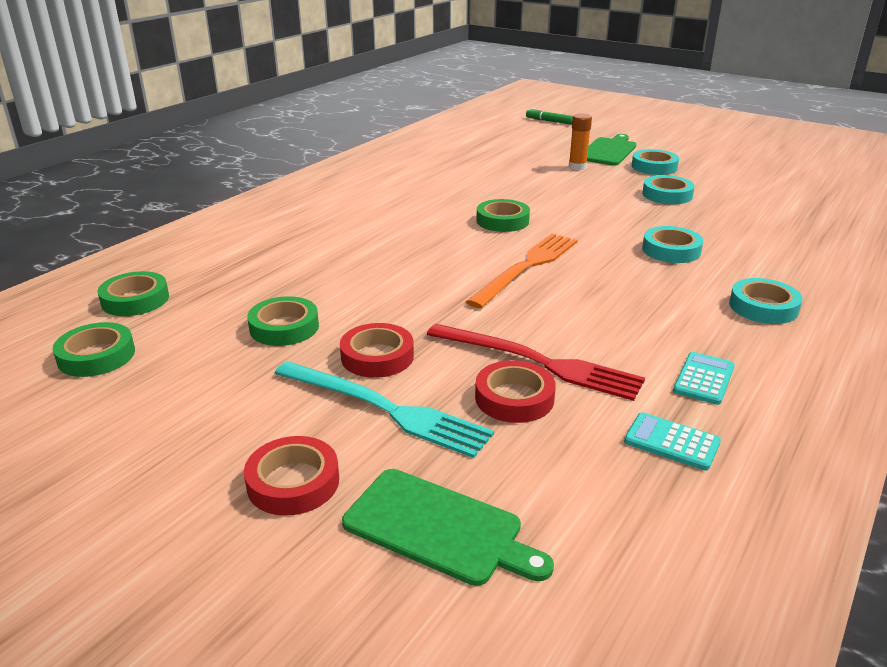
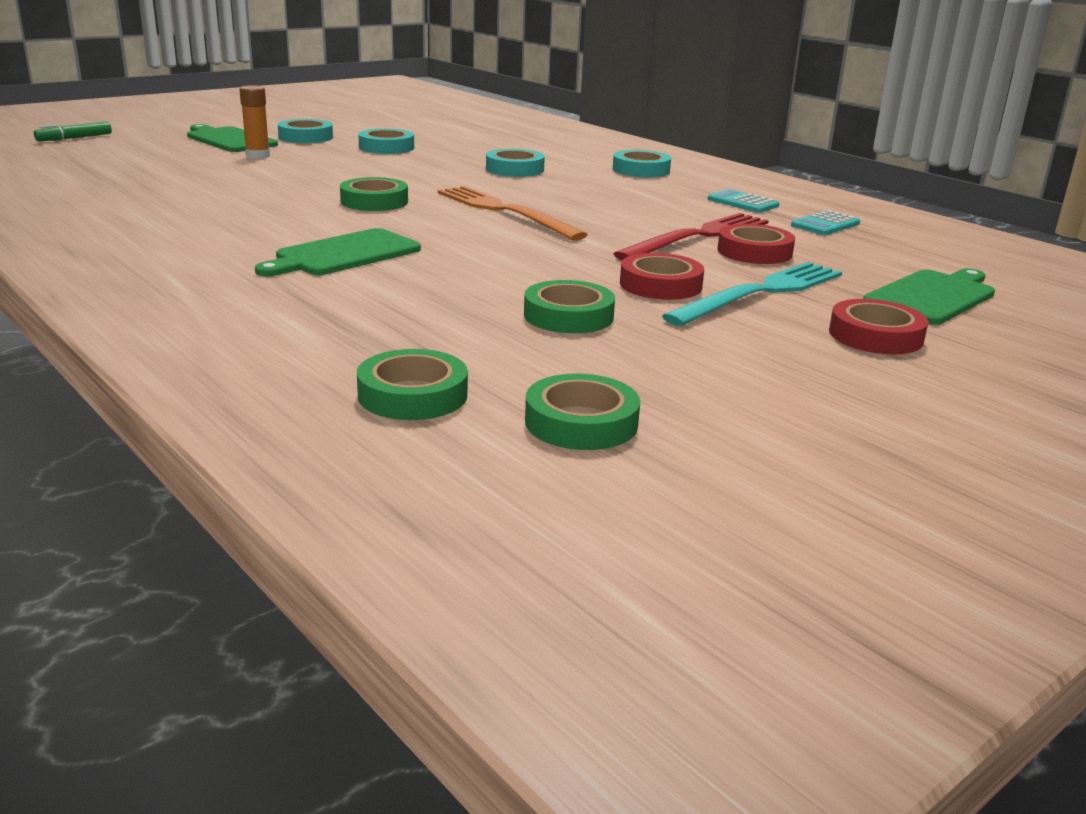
camera: 75 degrees left, 5 degrees down
(370, 236) = (344, 254): none -> green cutting board

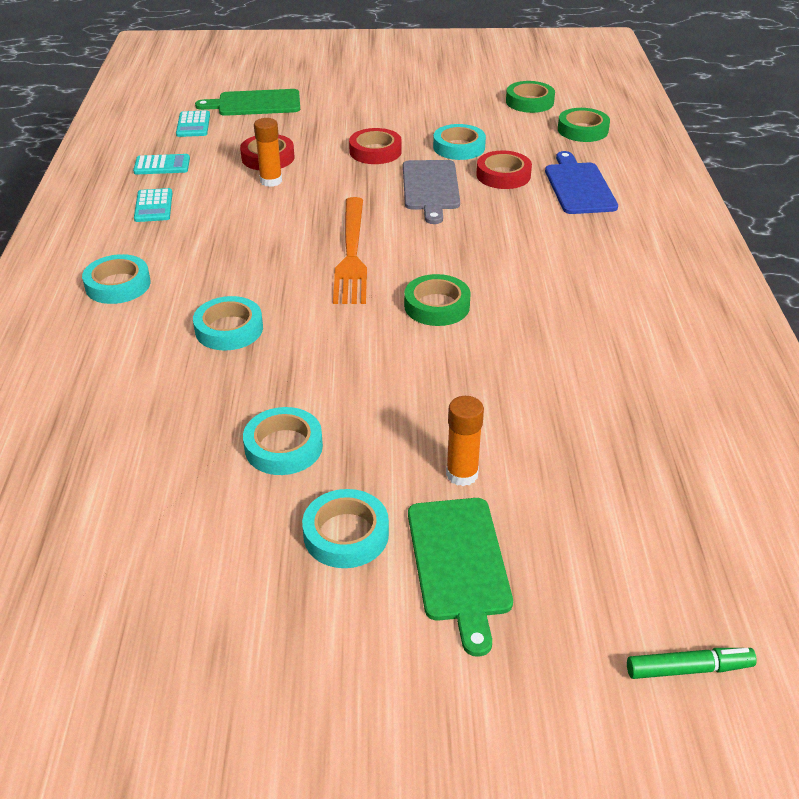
camera: 140 degrees left, 15 degrees up
(332, 311) = (579, 186): none -> blue cutting board
(344, 254) = (529, 236): green cutting board -> none
(523, 268) = (430, 188): none -> grey cutting board
(568, 316) = (459, 147): green tape -> turquoise tape
(698, 237) = (271, 181): red fork -> orange glue stick
(760, 293) = (334, 131): turquoise fork -> none
(875, 336) = (338, 96): red tape -> red tape (503, 175)
(914, 259) = (193, 125): none -> turquoise calculator

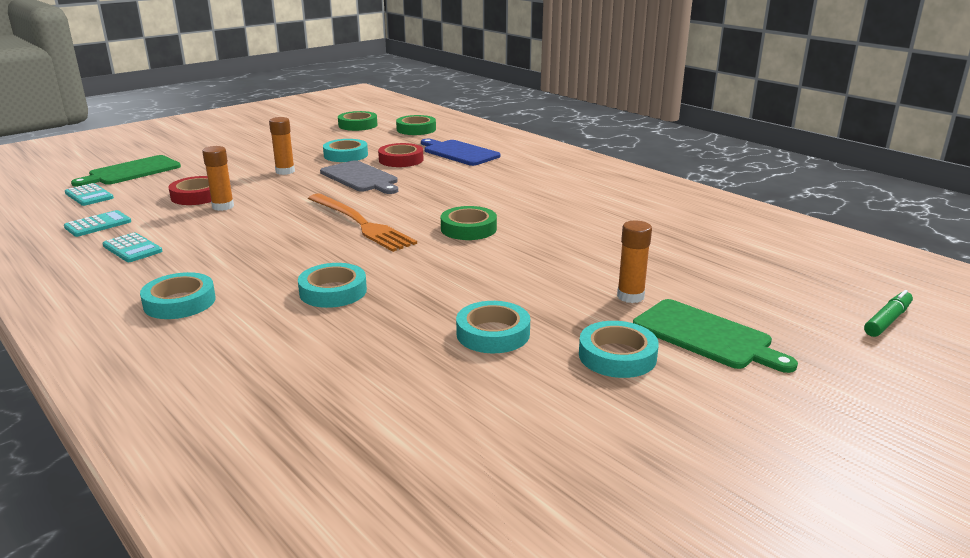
camera: 40 degrees left, 15 degrees down
(375, 151) = (285, 171): red tape -> orange glue stick

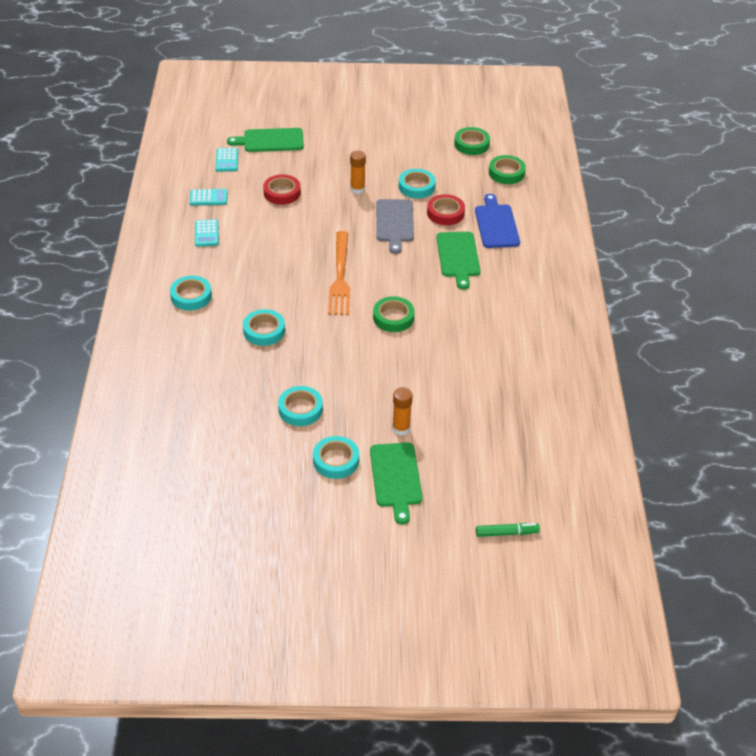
camera: 40 degrees right, 20 degrees up
(223, 206) = (285, 214): orange glue stick -> none
(460, 177) = (458, 257): none -> green cutting board

